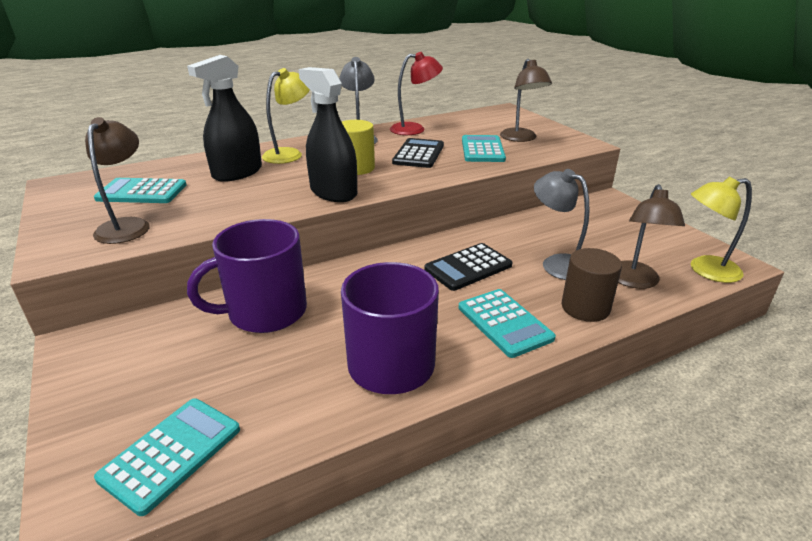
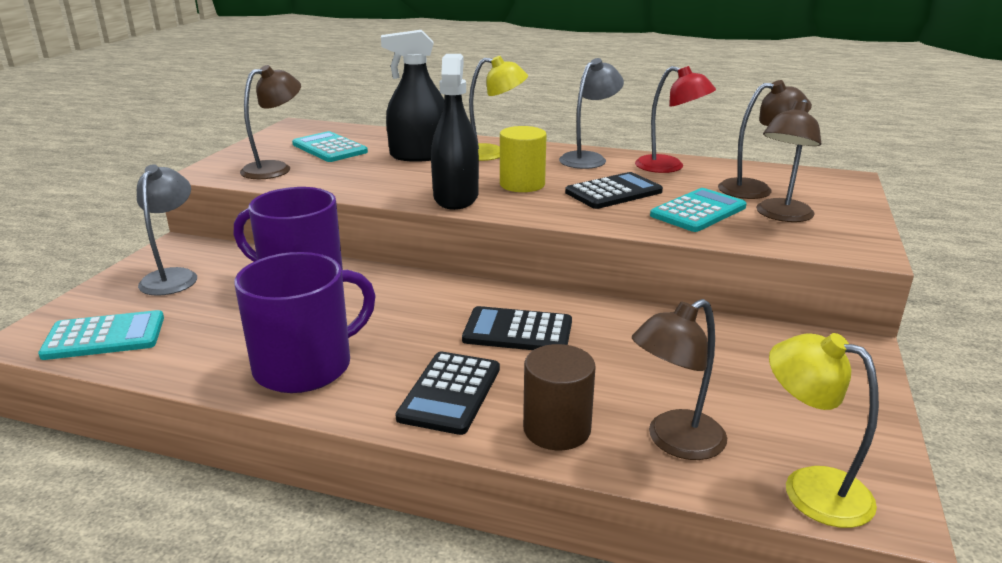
camera: 45 degrees right, 5 degrees down
(481, 128) = (755, 189): none -> brown lamp
(504, 323) = (450, 393): turquoise calculator -> black calculator
(557, 263) = (619, 376): grey lamp -> grey lamp (173, 276)

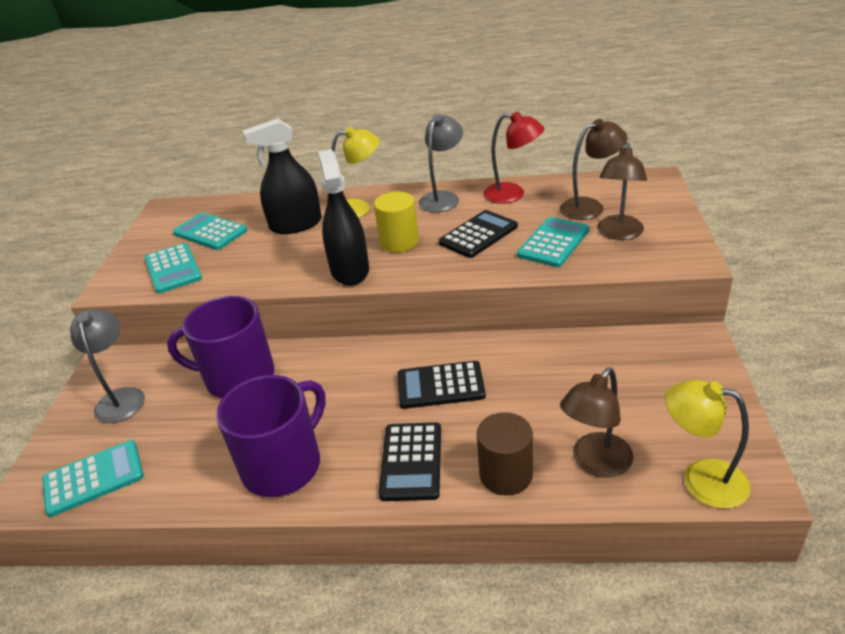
camera: 10 degrees left, 10 degrees up
(275, 168) = (173, 269): brown lamp -> turquoise calculator

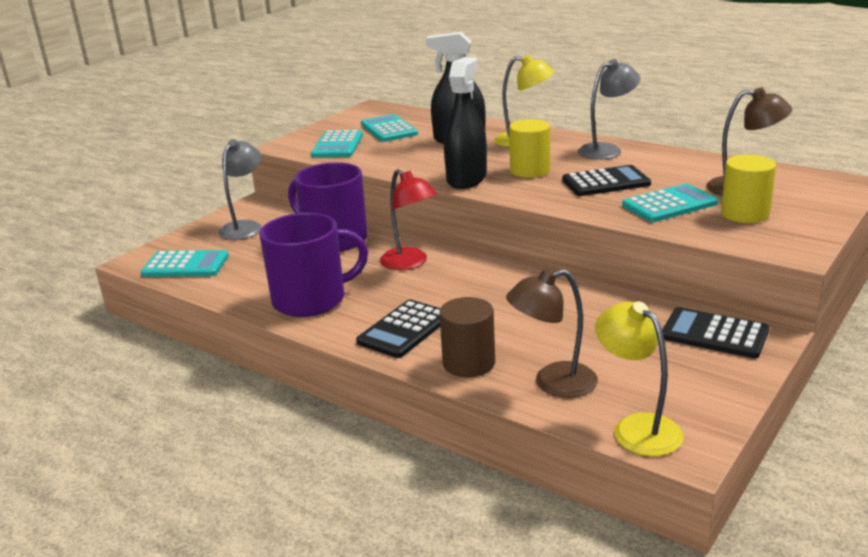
camera: 30 degrees right, 10 degrees down
(440, 386) = (481, 292): black calculator -> black calculator (714, 334)
(513, 194) = (676, 162): red lamp -> red lamp (410, 263)
(619, 234) = (745, 214): brown lamp -> yellow cylinder

